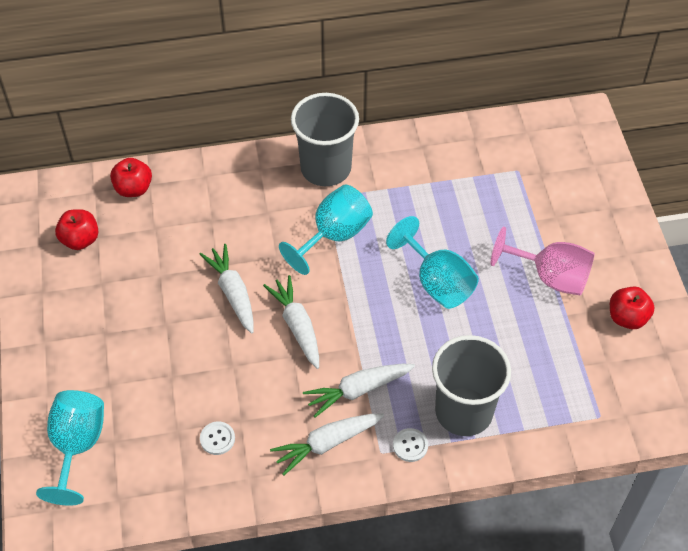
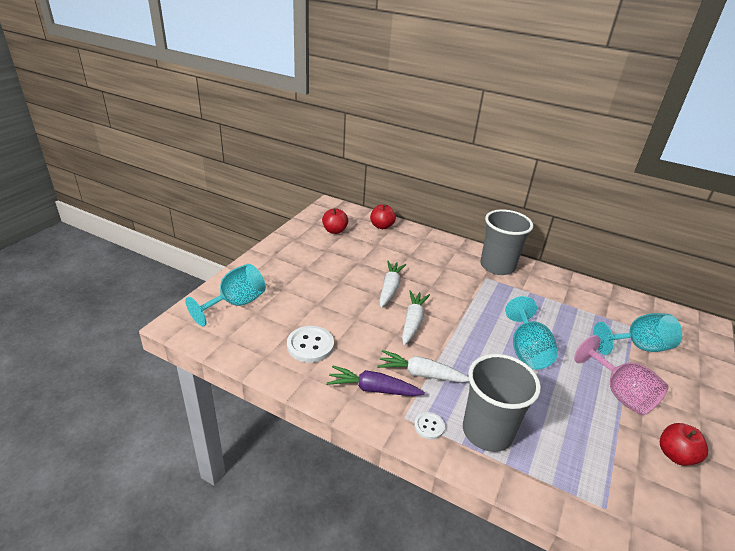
camera: 35 degrees right, 20 degrees down
(217, 439) = (310, 345): white button -> white button, size x1.78
(327, 443) = (373, 389): white carrot -> purple carrot
(334, 235) = (475, 295): turquoise goblet -> turquoise goblet (638, 347)

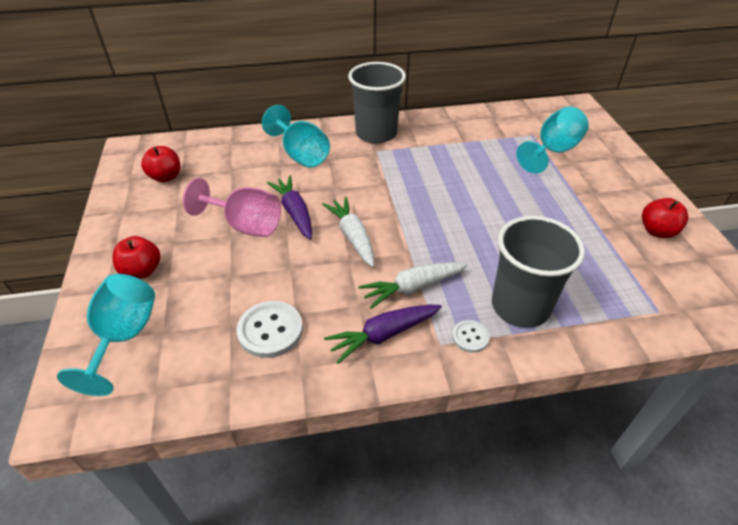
camera: 35 degrees left, 10 degrees up
(382, 226) = (217, 145): red apple -> red apple (142, 271)
(390, 288) = (295, 213): white carrot -> purple carrot
(527, 351) = (478, 205): turquoise goblet -> turquoise goblet (301, 155)
(620, 393) = (578, 202): pink goblet -> pink goblet (245, 225)

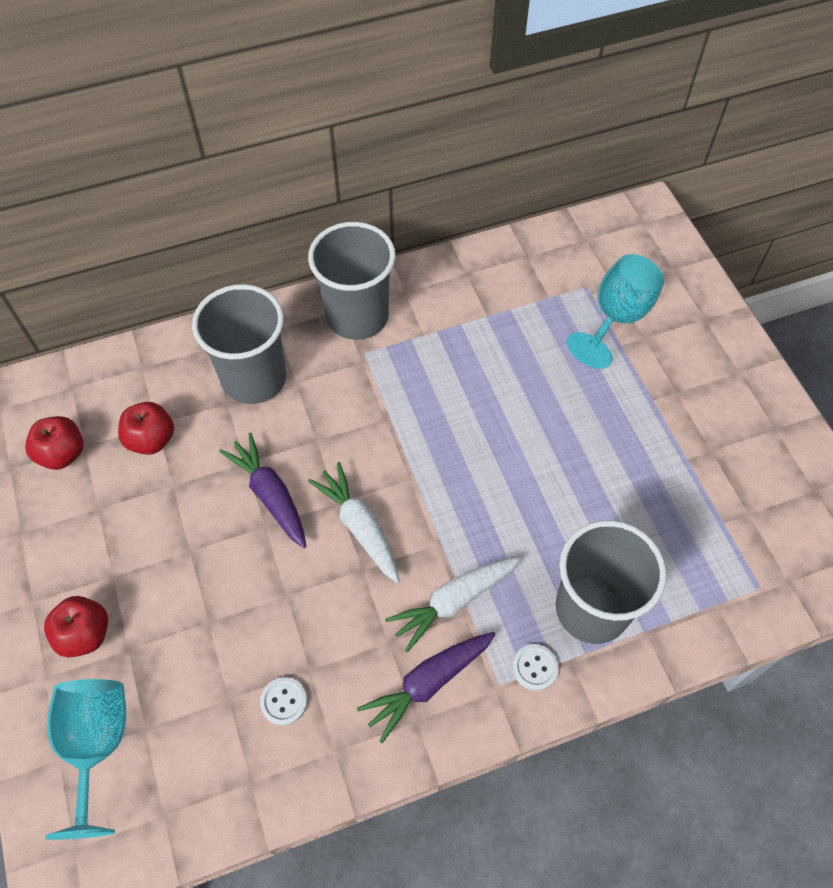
camera: 10 degrees left, 15 degrees up
(245, 225) = (206, 529): pink goblet -> none
(270, 330) = (284, 701): white button -> white button, size x0.56
(301, 155) = (254, 378): turquoise goblet -> grey cup
(657, 231) = (759, 452): red apple -> red apple (151, 439)

